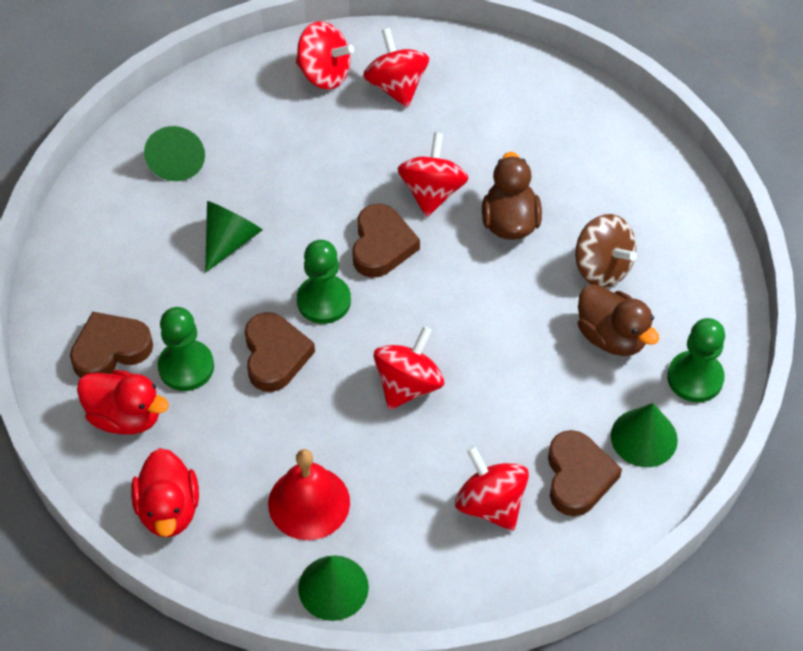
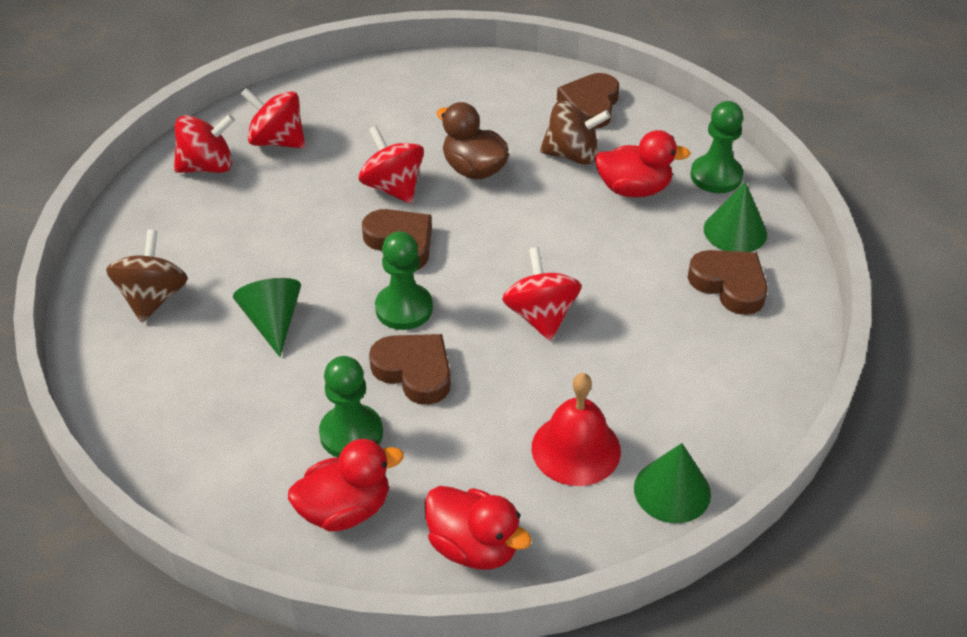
camera: 45 degrees left, 10 degrees down
(110, 350) = (267, 471): brown heart -> brown heart (590, 105)
(178, 161) = (153, 298): green cone -> brown spinning top
(490, 504) = (699, 345): red spinning top -> none
(611, 336) = (634, 189): brown duck -> red duck

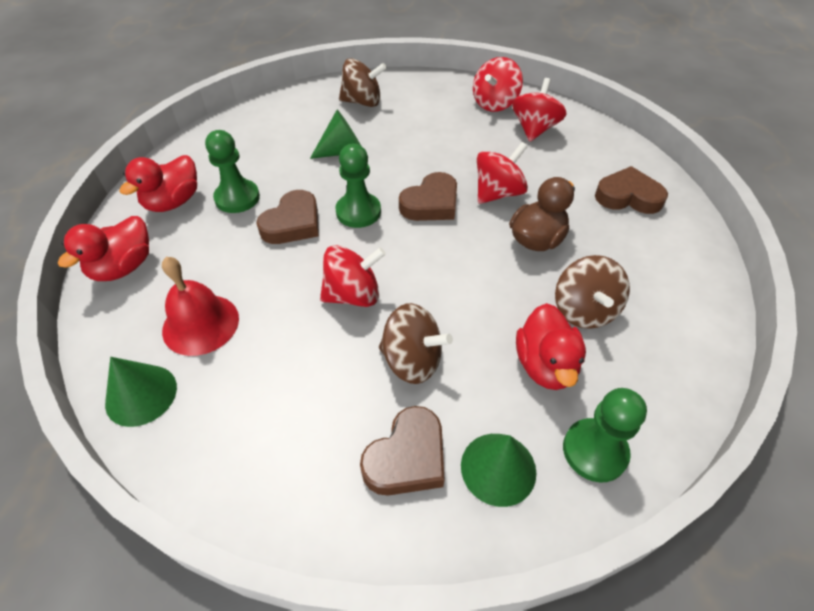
camera: 85 degrees right, 5 degrees up
(207, 166) = (494, 103): red spinning top -> red spinning top turned 60 degrees clockwise
(345, 509) = (173, 202): red duck -> red duck turned 60 degrees clockwise
(590, 105) = (675, 324): brown heart -> brown heart (628, 196)
(628, 275) = (412, 360): none -> brown spinning top

